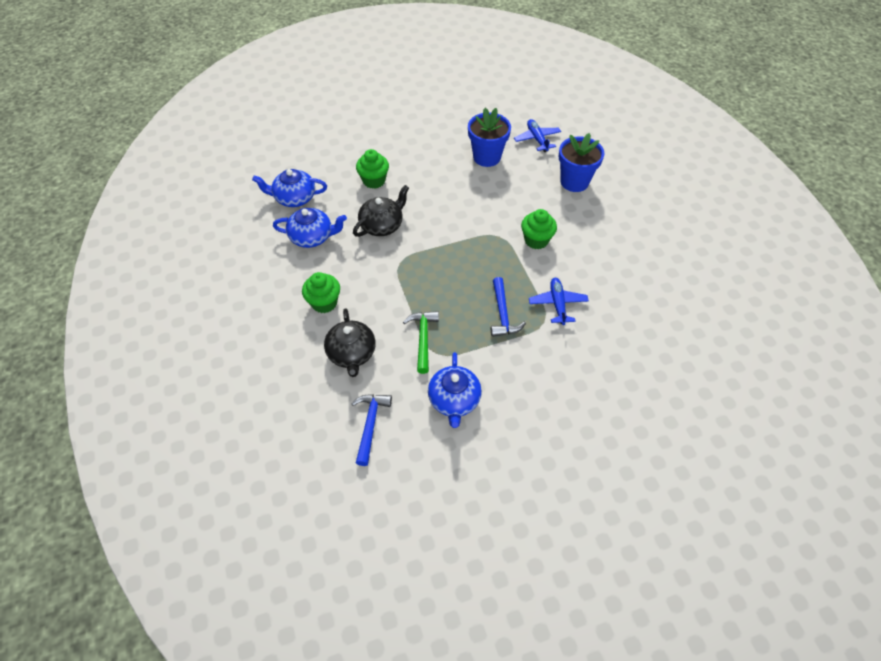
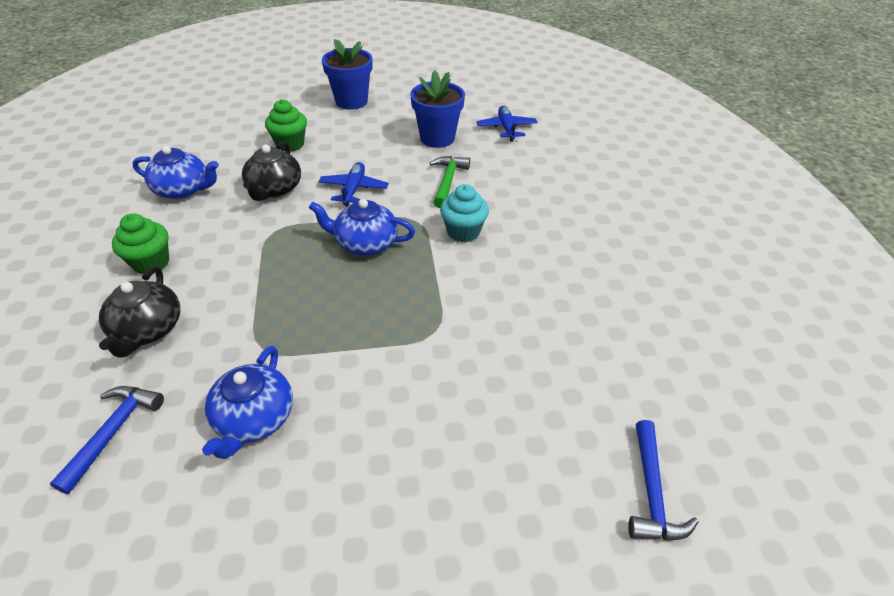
camera: 10 degrees right, 10 degrees down
(294, 198) = (187, 149): blue teapot -> blue teapot (365, 243)
(382, 225) = (274, 189): black teapot -> black teapot turned 135 degrees clockwise
(423, 338) = (254, 326): green hammer -> green hammer (447, 181)
(503, 314) = (379, 313): blue hammer -> blue hammer (652, 492)
(536, 240) = (463, 232): green cupcake -> turquoise cupcake
(557, 304) = (462, 312): blue plane -> blue plane (353, 189)
(574, 182) = (538, 176): blue flower pot -> blue flower pot (351, 101)

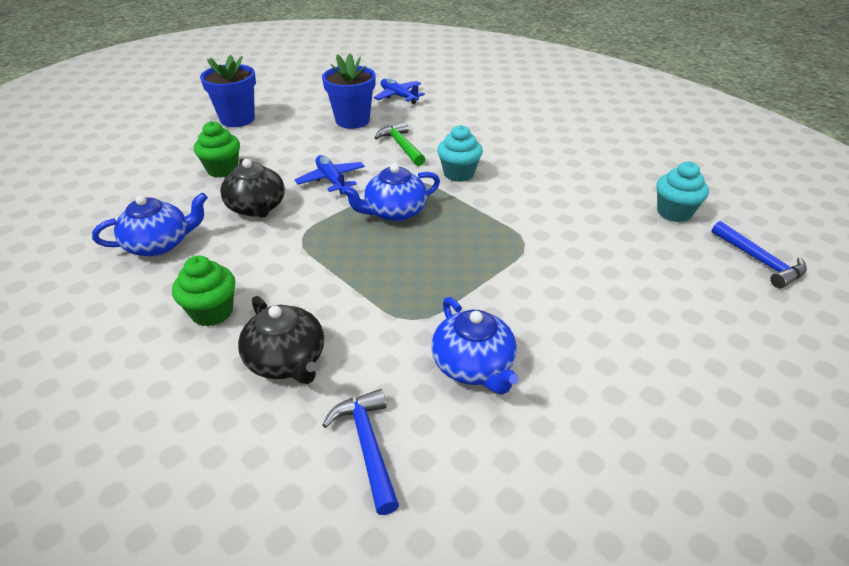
camera: 35 degrees left, 5 degrees down
(626, 382) = (674, 212): none -> turquoise cupcake

